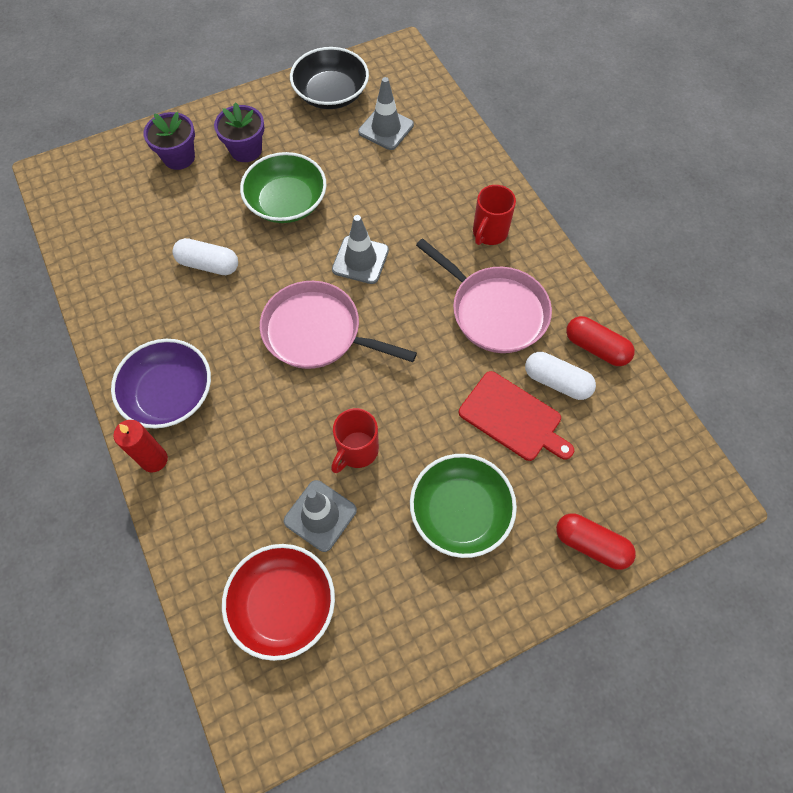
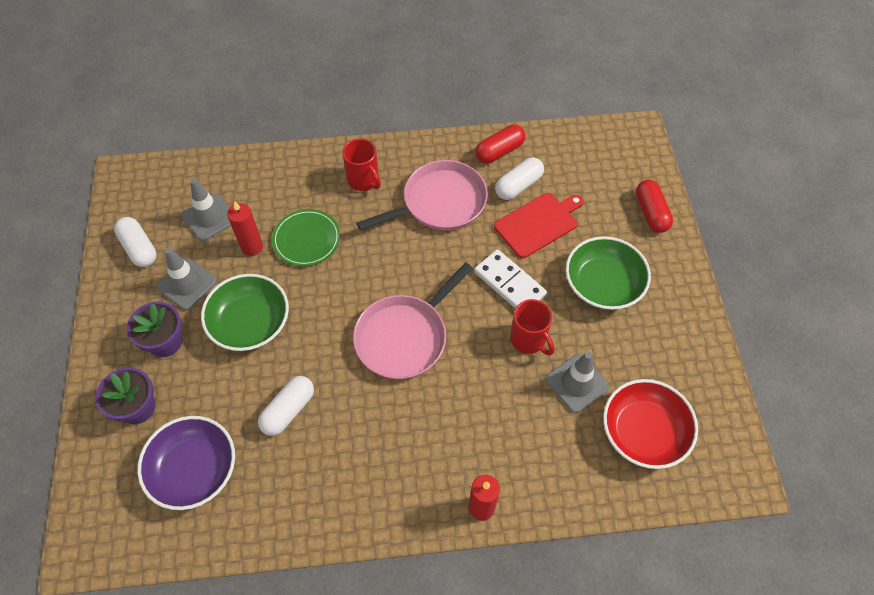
camera: 70 degrees left, 5 degrees down
(169, 394) = (418, 479): purple bowl -> purple bowl (194, 469)
(331, 94) = (139, 248): black bowl -> white capsule
(360, 260) = (345, 281): grey traffic cone -> grey traffic cone (187, 284)
(367, 172) = (252, 247): none -> red candle
(395, 211) = (306, 239): none -> green plate
(420, 411) = (509, 283): none -> white domino
(591, 544) = (651, 213): red capsule -> red capsule turned 60 degrees counterclockwise

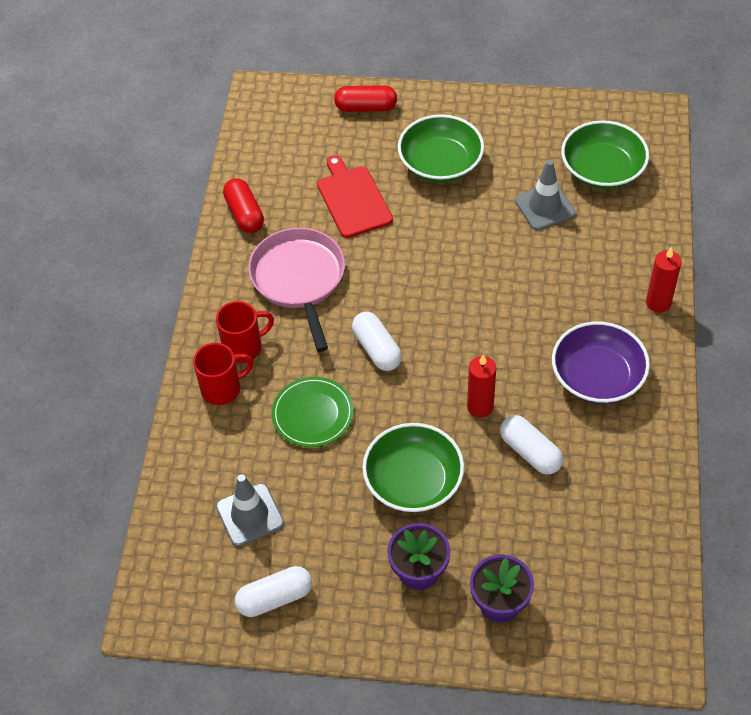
camera: 75 degrees left, 5 degrees down
(187, 284) = (343, 545): grey traffic cone -> none
(194, 469) = (584, 547): purple bowl -> purple bowl (597, 376)
(252, 247) = (308, 471): red candle -> red candle (480, 407)
(404, 337) = (464, 337): pink pan -> none
(509, 283) = (421, 237): white domino -> none
(518, 185) = (297, 206): white capsule -> white capsule (377, 349)
(529, 340) = (490, 234): red mug -> red mug (222, 388)
(644, 432) = (602, 170): red bowl -> green bowl

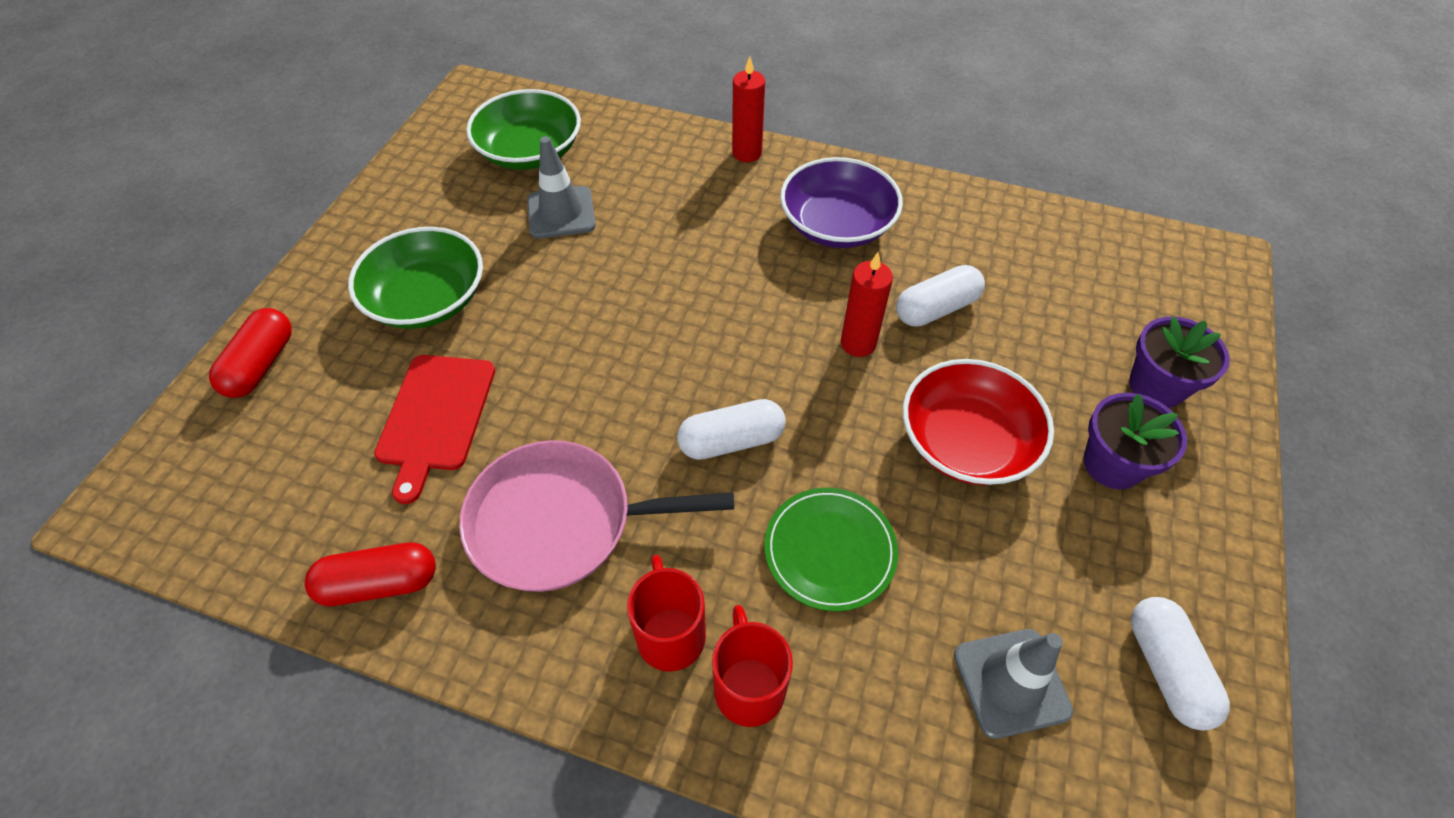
camera: 80 degrees left, 0 degrees up
(353, 199) = (435, 417): red cutting board -> red cutting board turned 75 degrees counterclockwise
(413, 481) = (966, 441): green bowl -> red bowl

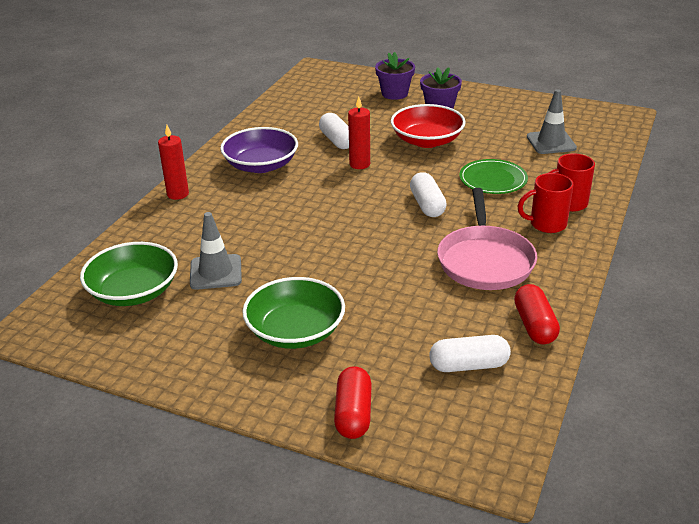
camera: 85 degrees left, 20 degrees down
(261, 365) = (353, 414): red capsule -> red capsule turned 75 degrees clockwise
(435, 417) = (408, 316): red cutting board -> none
(1166, 669) = (537, 111): white capsule -> white capsule (468, 365)

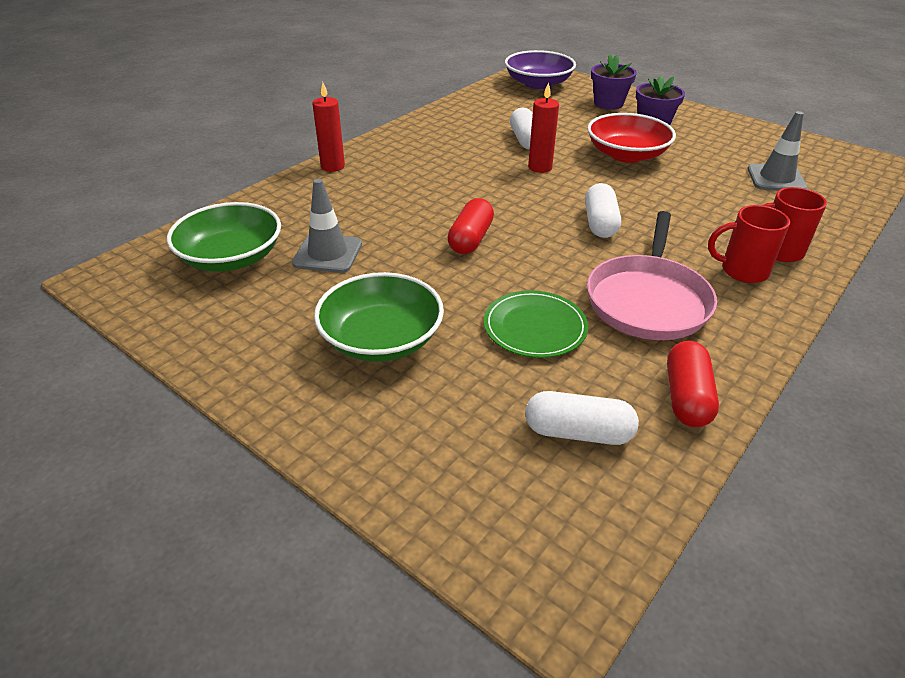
camera: 15 degrees right, 5 degrees up
(261, 165) = (433, 152): purple bowl -> purple bowl (538, 84)
(353, 414) = (401, 463): red capsule -> red capsule (471, 239)
(493, 179) = (690, 208): green plate -> green plate (535, 327)

